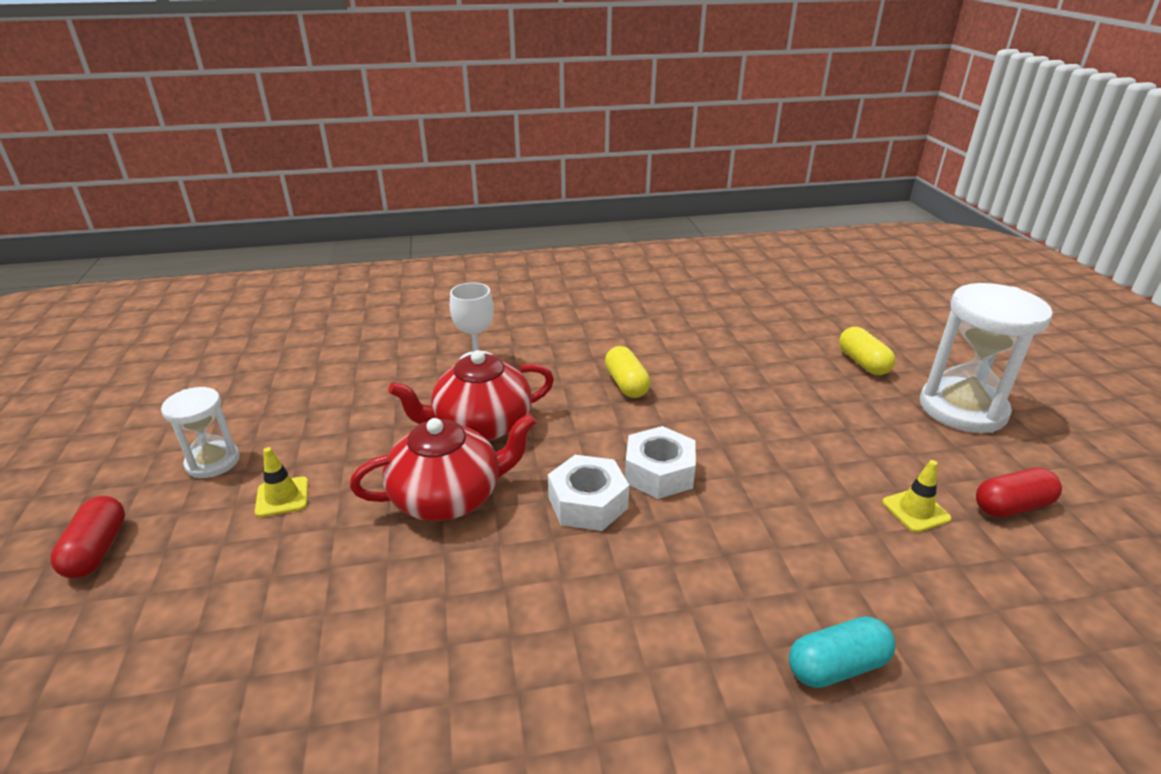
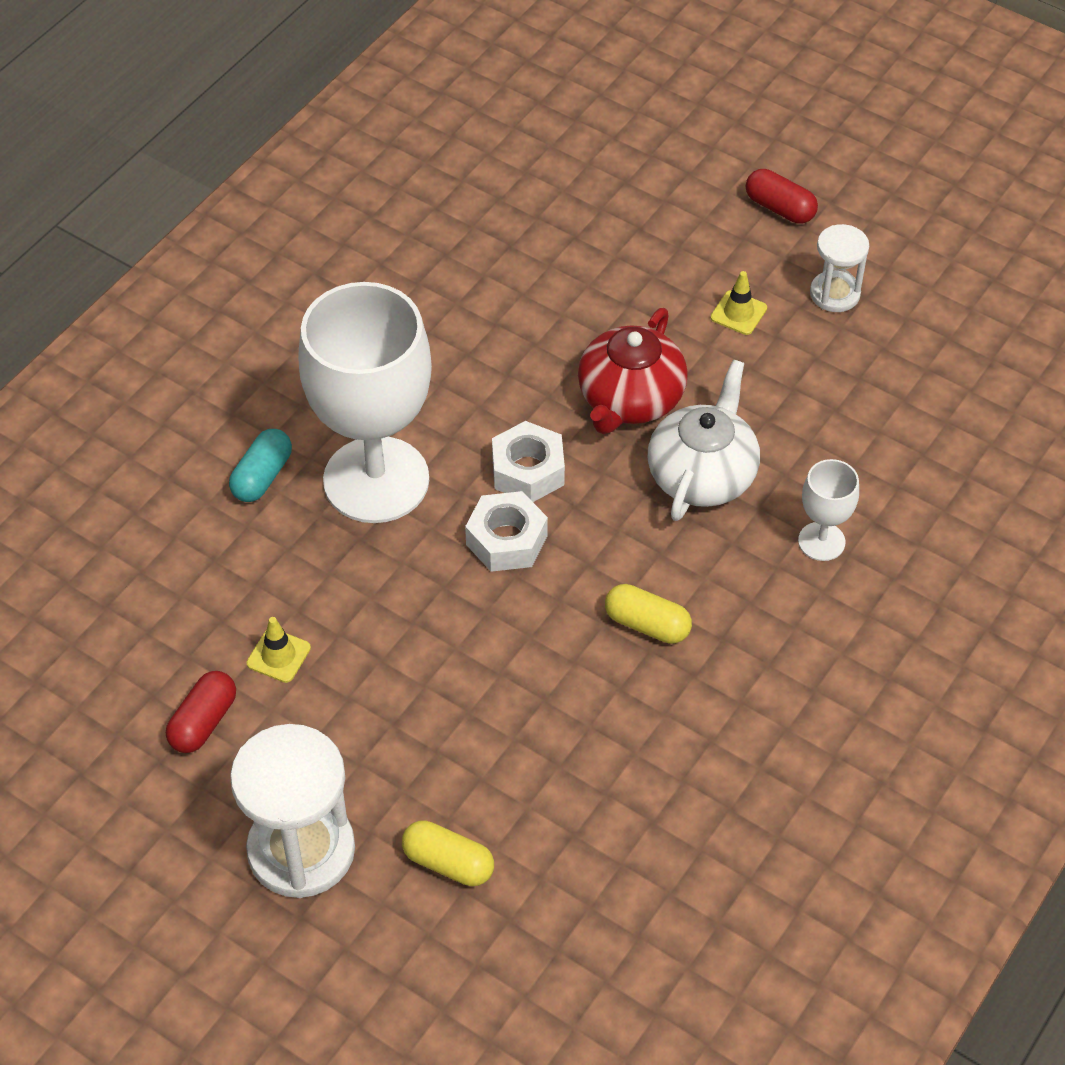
camera: 135 degrees right, 20 degrees up
(481, 425) = (702, 474): red teapot -> white teapot
(720, 581) = (376, 480): none -> white goblet

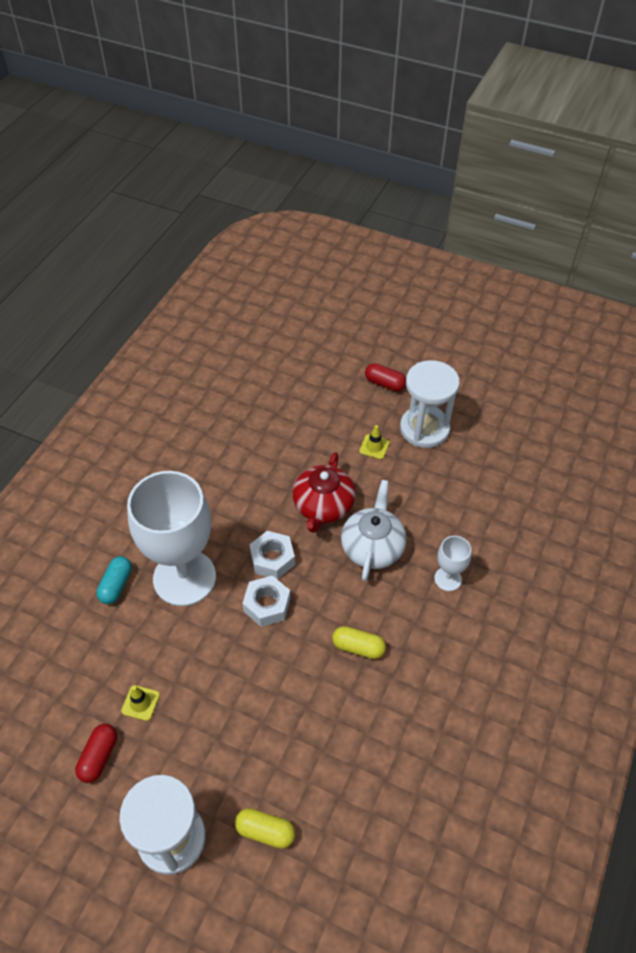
camera: 10 degrees left, 0 degrees up
(834, 294) = (424, 429): white hourglass -> white hourglass, size x1.78

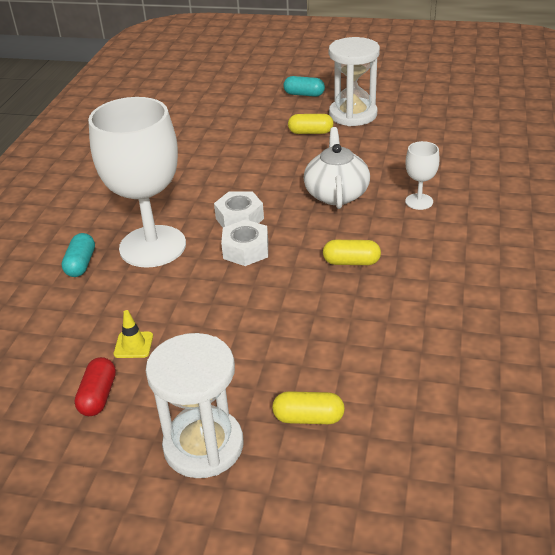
camera: 10 degrees left, 15 degrees down
(323, 506) = (277, 176): red teapot -> none
(374, 447) = (310, 132): yellow traffic cone -> yellow capsule
(385, 383) = (304, 94): red capsule -> turquoise capsule

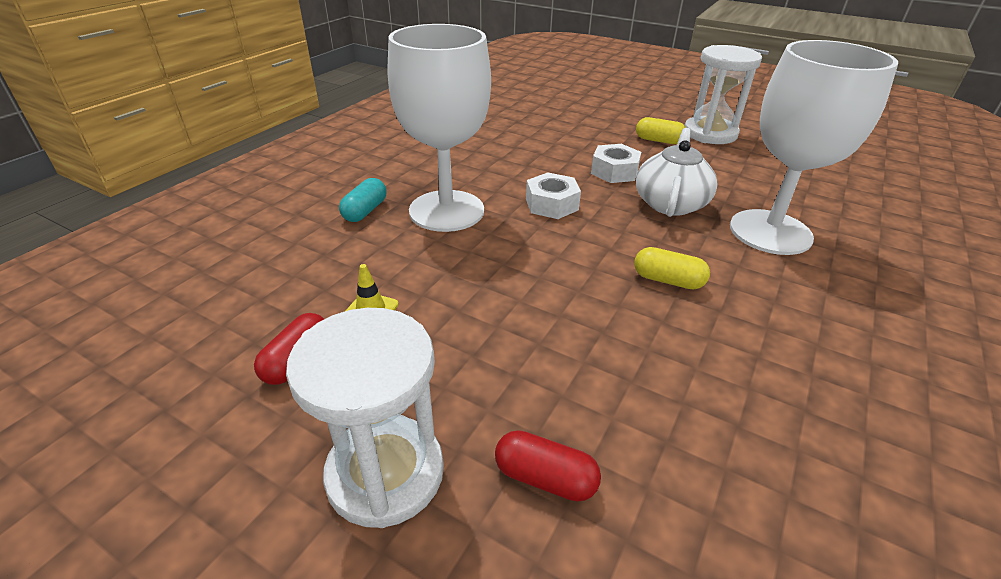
camera: 15 degrees right, 0 degrees up
(245, 250) = (545, 237): white nut -> white nut (614, 171)
(304, 94) = (662, 108): turquoise capsule -> none
(308, 418) = (545, 477): yellow capsule -> red capsule
(419, 201) = (770, 232): white goblet -> white goblet, size x2.30

